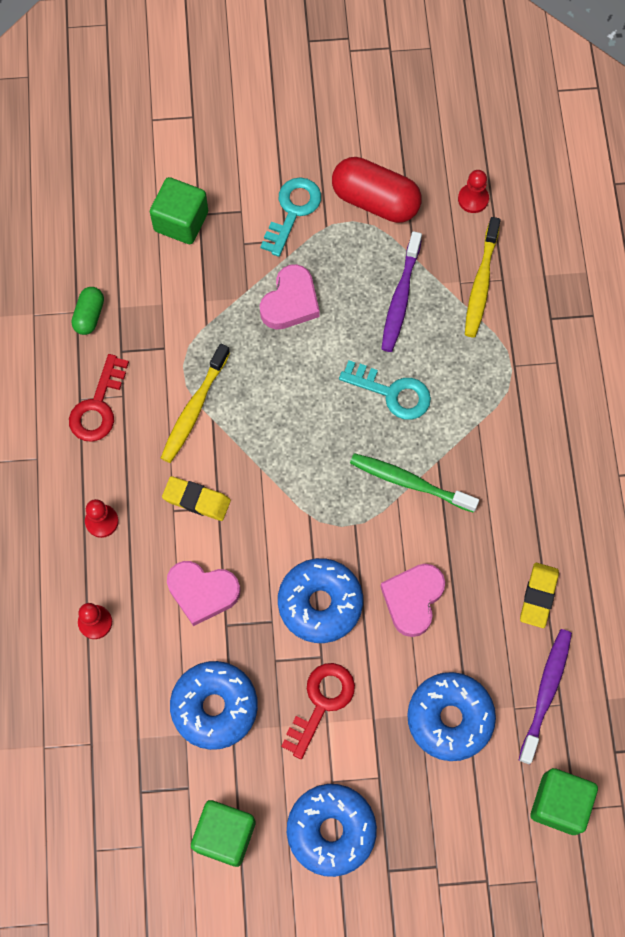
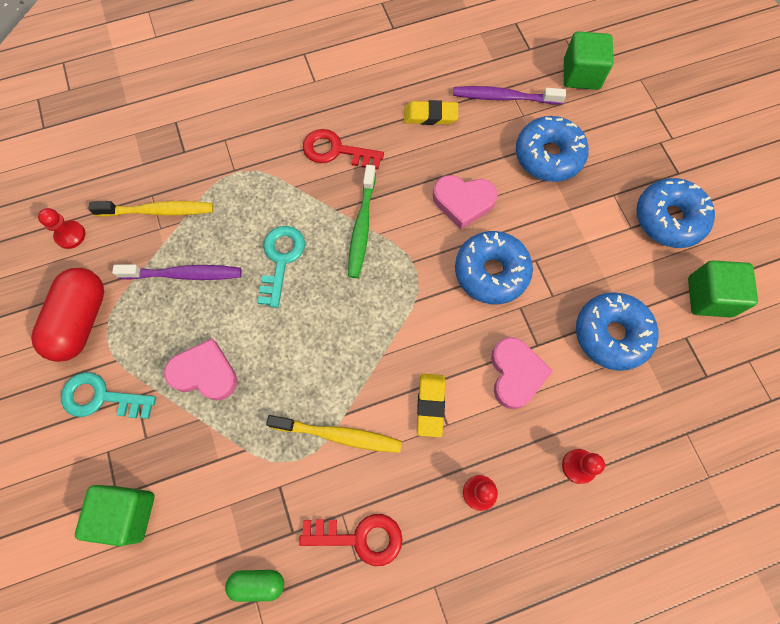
camera: 105 degrees left, 0 degrees up
(321, 702) = (573, 250): red key -> red key (336, 151)

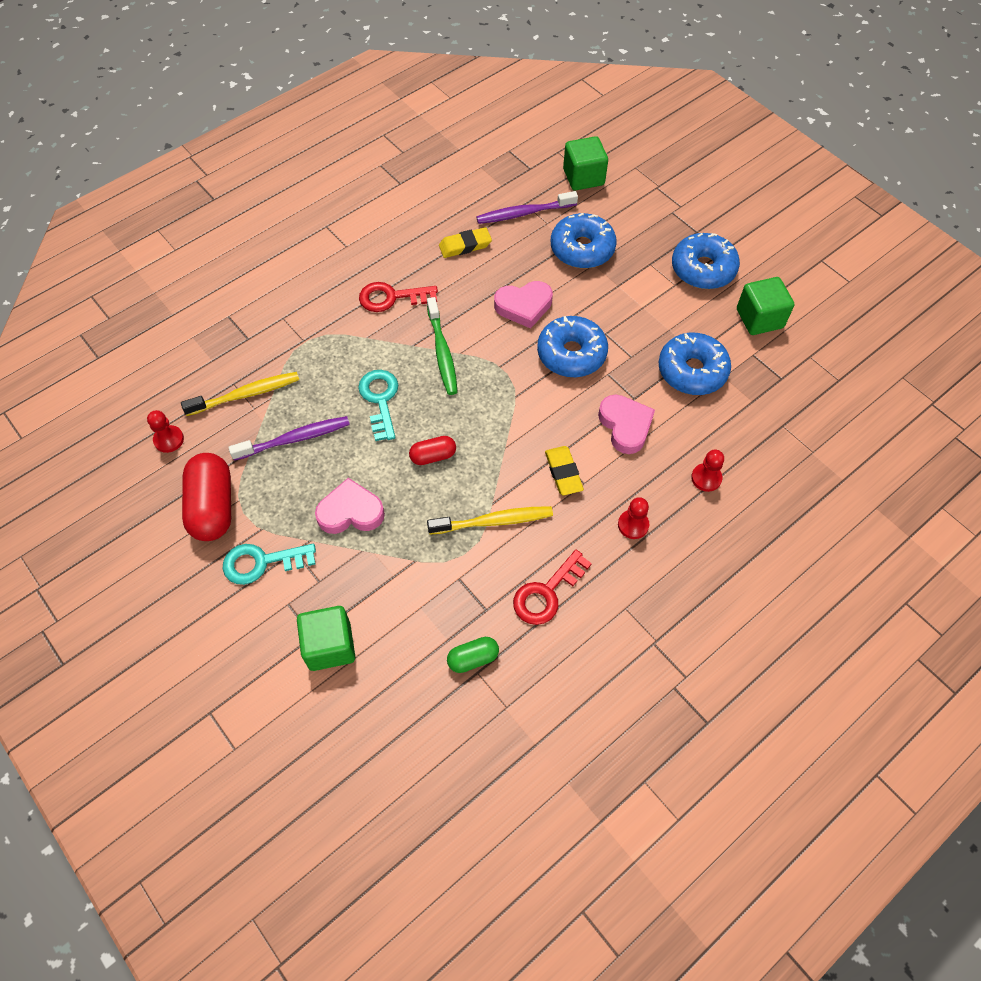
camera: 20 degrees left, 10 degrees down
(307, 340) = (433, 456): none -> red capsule
(360, 537) = (546, 593): red key -> red key turned 150 degrees clockwise

